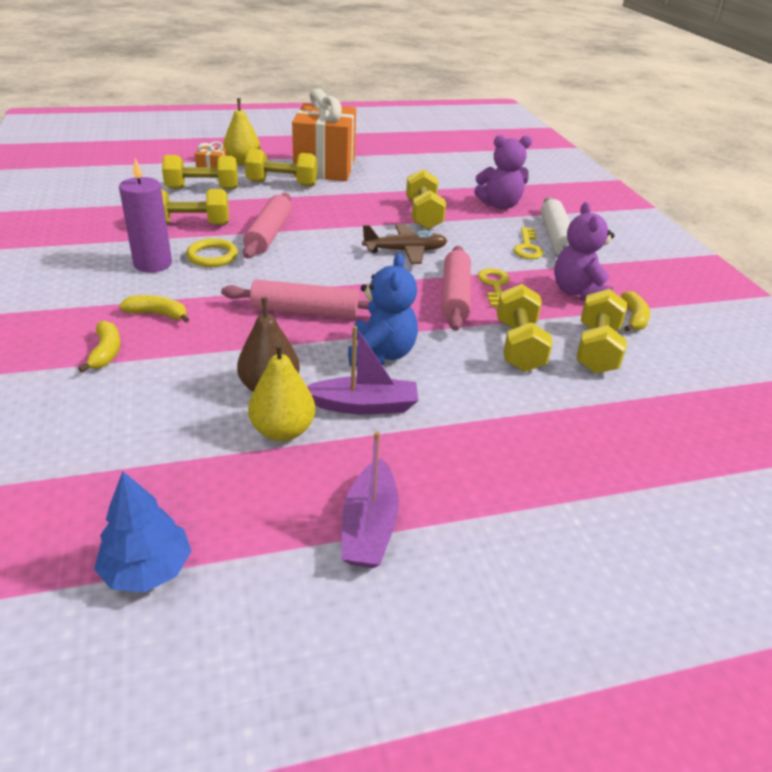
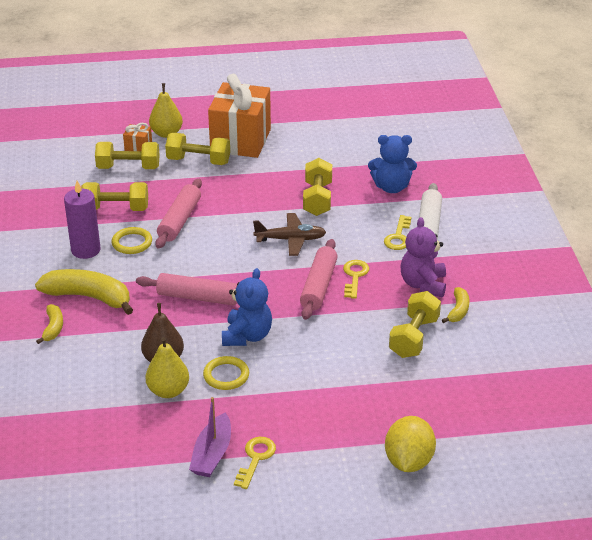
camera: 10 degrees right, 0 degrees up
(147, 569) = (81, 469): blue tree -> none
(158, 314) = (89, 297): yellow banana -> yellow banana, size x1.96
(364, 405) = (226, 375): purple boat -> yellow ring
(441, 530) = (255, 458): none -> yellow key
(499, 205) = (391, 187): purple teddy bear -> blue teddy bear
(519, 346) = (354, 332): yellow dumbbell -> none
(674, 519) = (408, 461): none -> yellow lemon

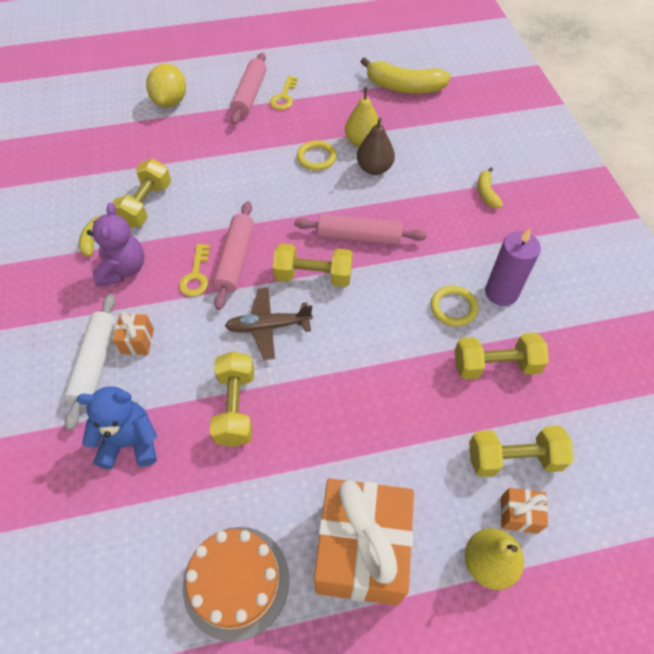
camera: 175 degrees right, 20 degrees up
(89, 297) = (469, 229): yellow banana -> yellow banana (404, 87)
(180, 220) = (408, 350): pink rolling pin -> pink rolling pin (249, 95)
(198, 161) = (416, 485): yellow dumbbell -> yellow dumbbell (313, 276)
(212, 454) = (316, 98): purple boat -> none
(247, 336) = (303, 196): blue teddy bear -> none
(316, 135) = (236, 581): none -> orange cake
(398, 237) = (137, 341): yellow key -> orange gift

